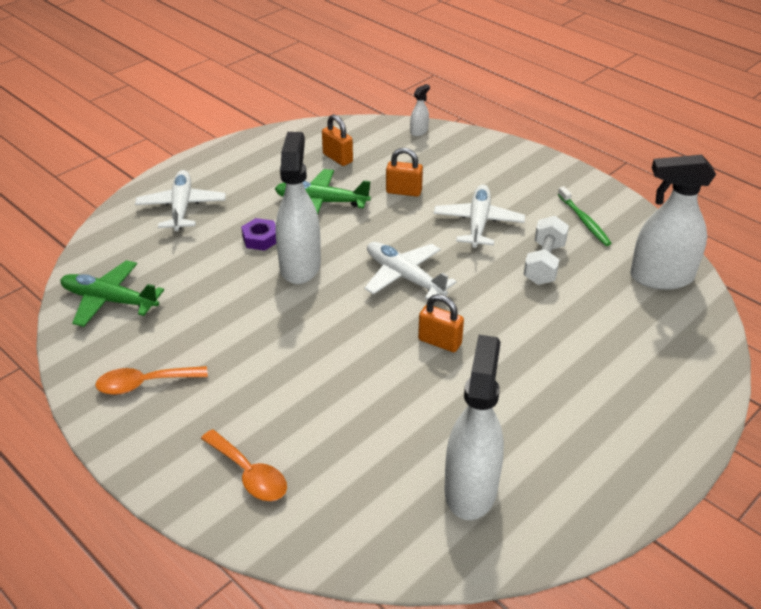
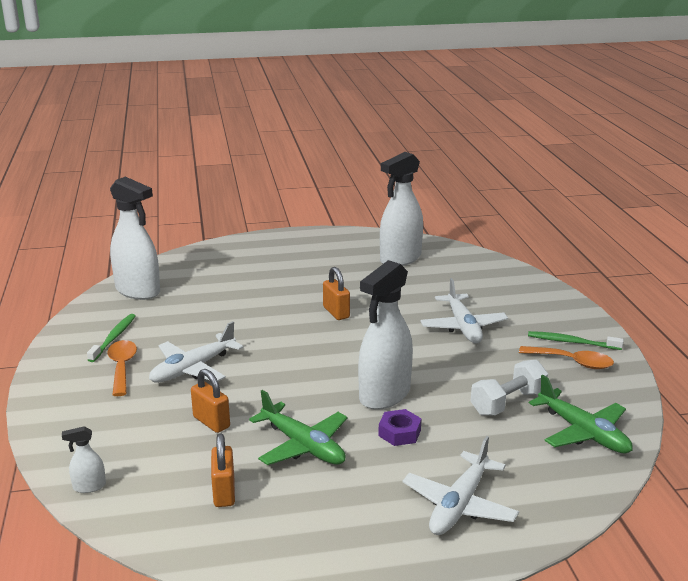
camera: 145 degrees left, 15 degrees down
(155, 417) = (571, 342): none -> green toothbrush
(249, 474) = (521, 299): orange spoon -> orange spoon (122, 367)
(404, 277) = (309, 355): white plane -> white plane (463, 326)
(544, 263) = (195, 325): white dumbbell -> white dumbbell (508, 403)

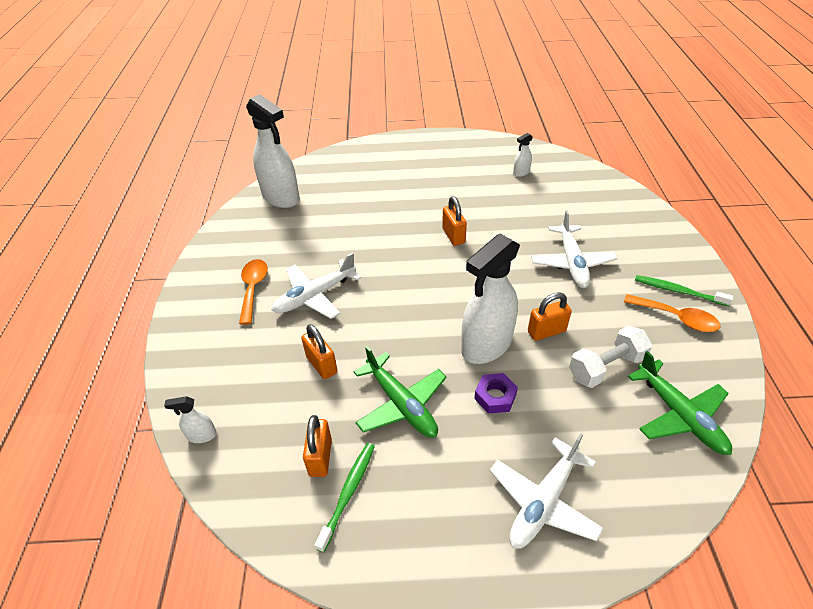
camera: 10 degrees right, 20 degrees up
(114, 338) = (252, 252): green toothbrush -> green toothbrush (348, 493)
(400, 259) = (521, 172): white spray bottle -> white spray bottle, size x0.42
(444, 380) = (546, 331): none -> orange padlock

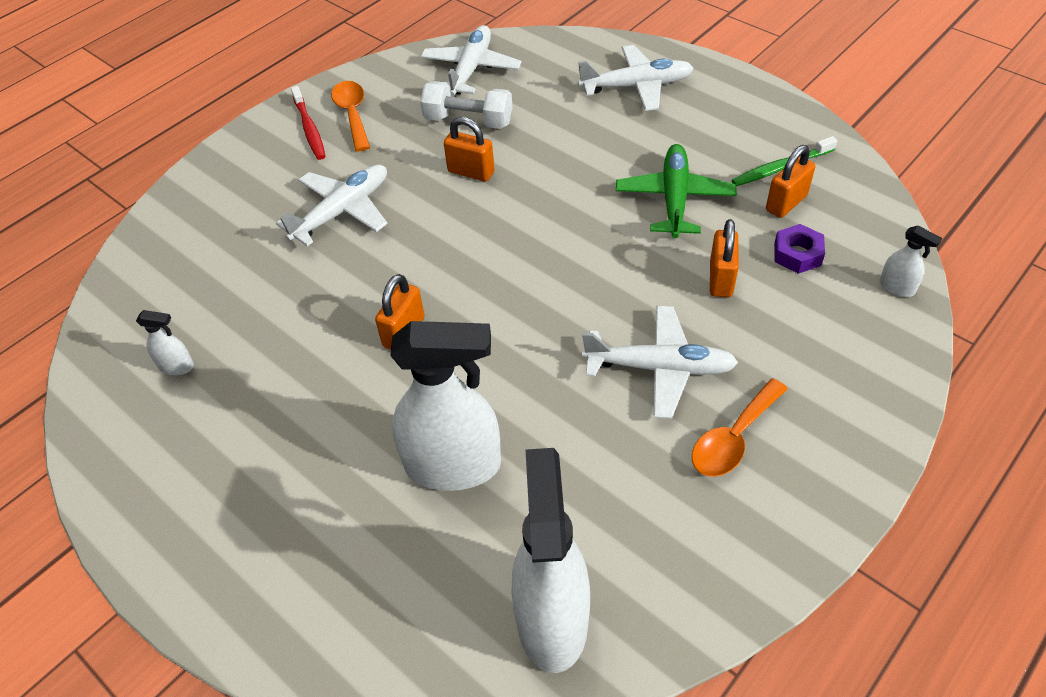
camera: 135 degrees left, 5 degrees up
(486, 345) = (539, 195): white spray bottle -> white spray bottle (454, 465)
(495, 397) = (587, 156): purple nut -> purple nut (797, 254)
(678, 291) = (309, 129): green toothbrush -> red toothbrush
(679, 415) = (470, 69): green plane -> white plane

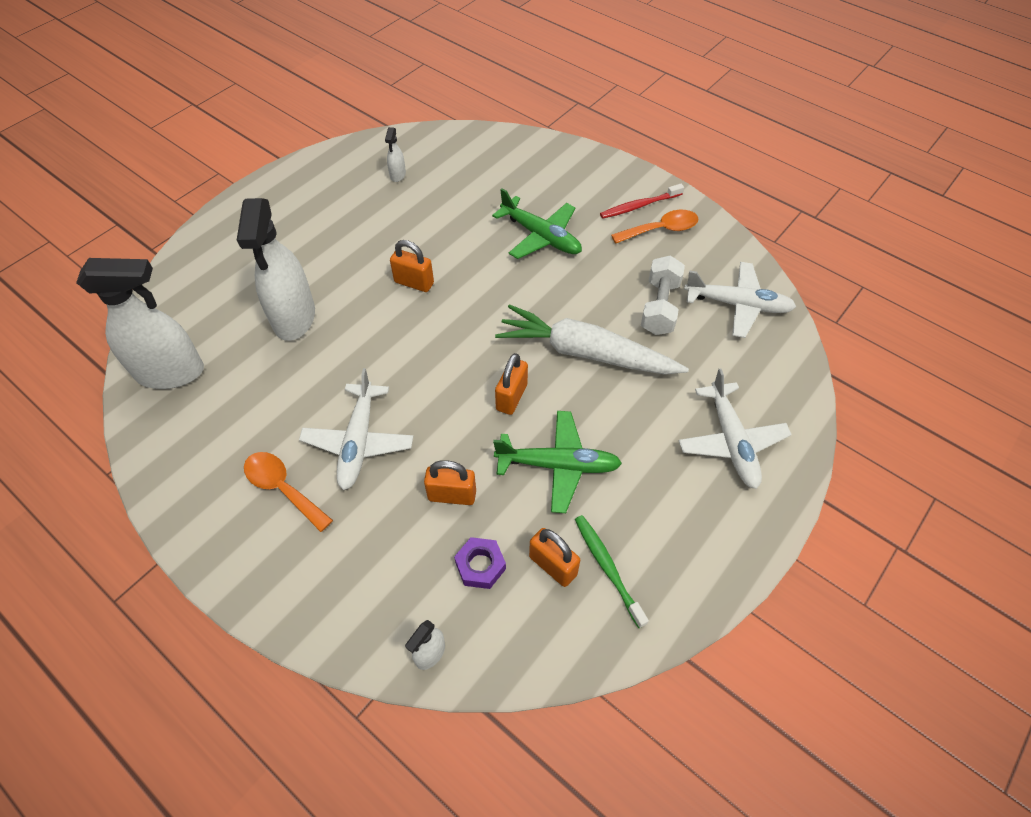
camera: 85 degrees right, 5 degrees up
(342, 211) = (541, 236): white plane -> green plane
(471, 172) = (590, 312): orange padlock -> orange padlock (511, 397)
(529, 176) = (586, 353): none -> white carrot

